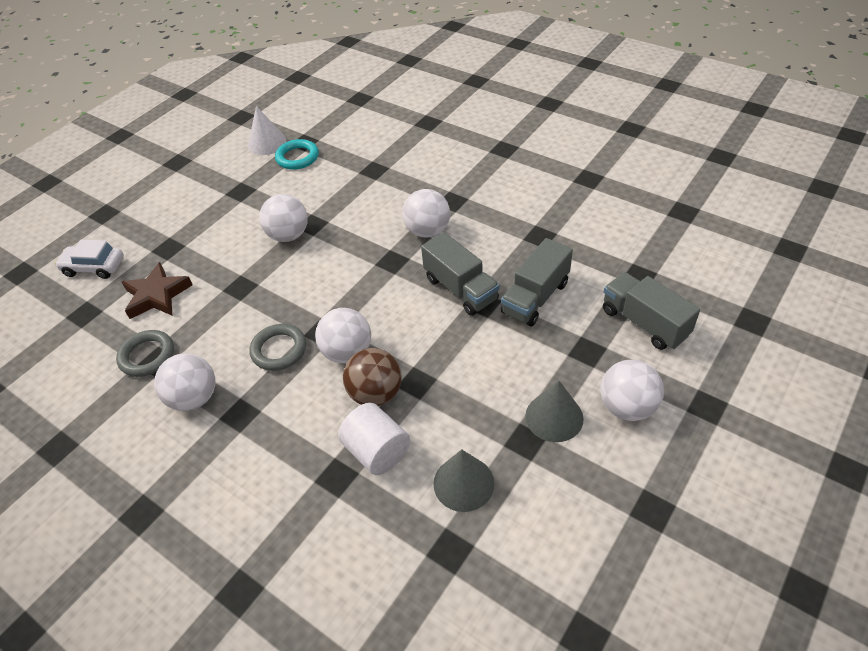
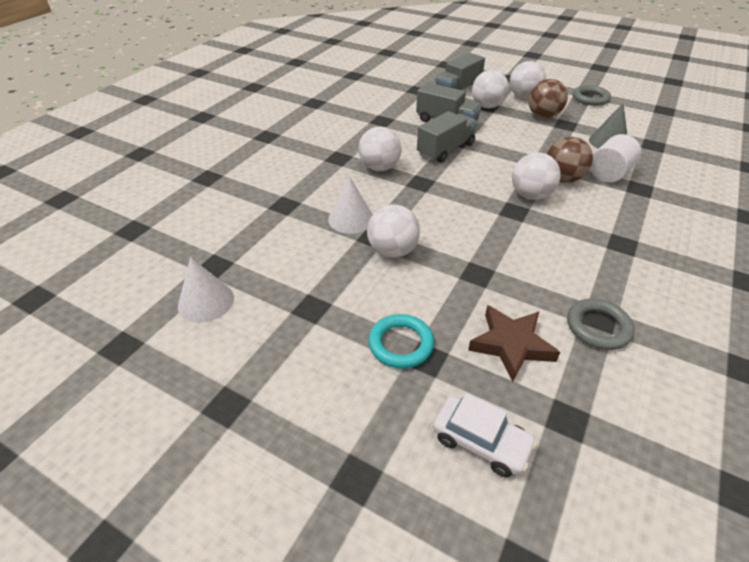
camera: 100 degrees left, 5 degrees down
(94, 267) = (481, 441): white car -> white car turned 60 degrees counterclockwise
(194, 398) = (625, 276): white ball -> white ball (487, 106)
(279, 350) = (545, 232): grey ring -> grey ring (590, 98)
(297, 157) = (248, 266): turquoise ring -> turquoise ring (400, 344)
(342, 210) = (351, 219): none -> white cone
(554, 417) = (543, 116): grey cone -> brown ball

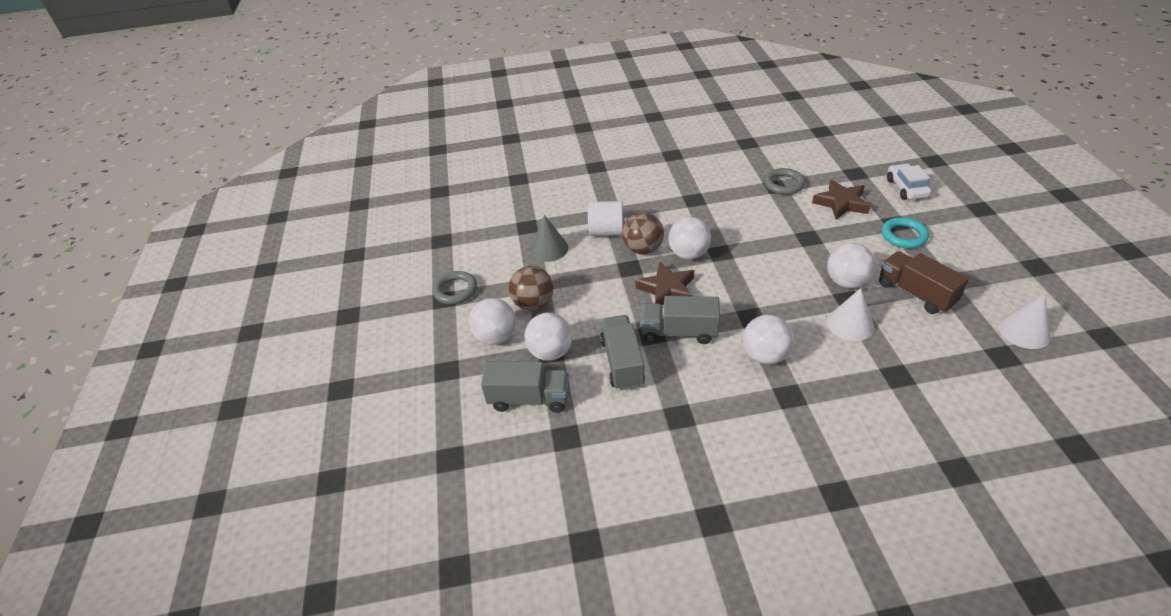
camera: 125 degrees left, 0 degrees up
(327, 278) = (915, 293): none -> brown truck
(496, 165) = (667, 289): none -> brown star

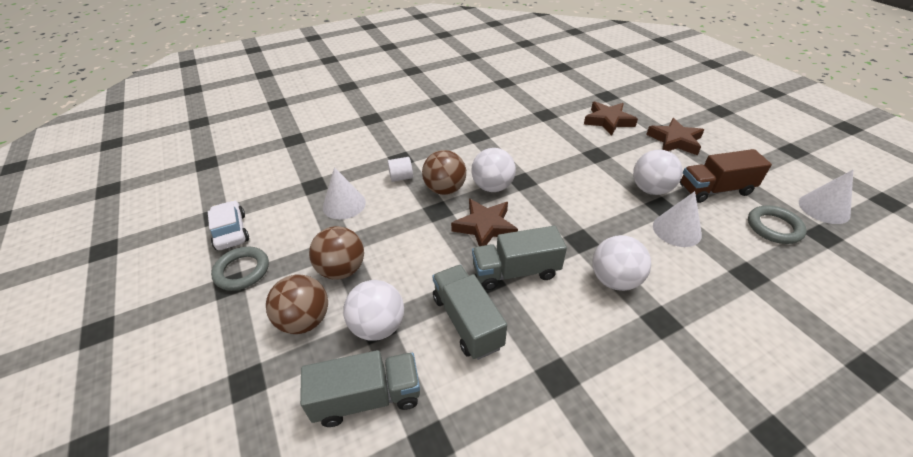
camera: 20 degrees left, 0 degrees up
(496, 337) = (305, 320): white ball -> brown ball
(549, 248) = (344, 204): grey cone -> white cone
(606, 231) = (401, 177): white cylinder -> white cylinder, size x0.62
(783, 184) = (551, 112): grey ring -> grey ring (774, 227)
(903, 236) = (675, 141): turquoise ring -> brown star
(906, 188) = (654, 102): white car -> white car (231, 231)
(915, 293) = (715, 190): brown truck -> brown truck turned 45 degrees counterclockwise

